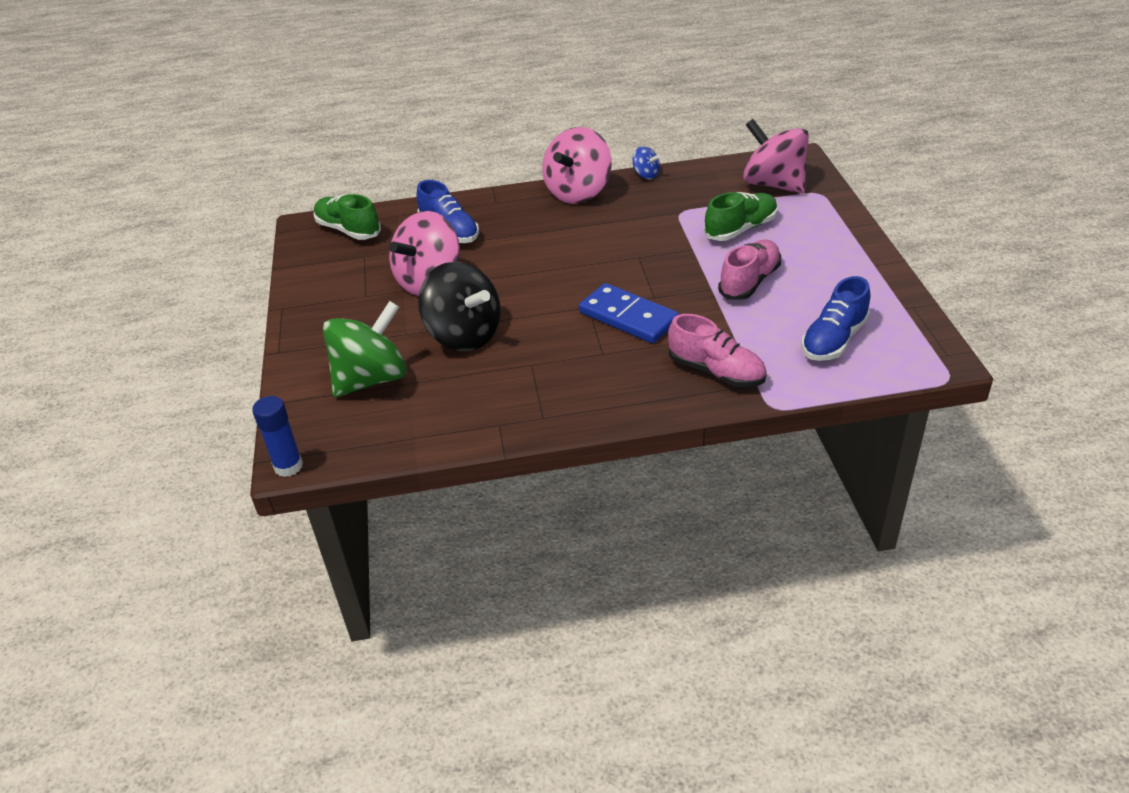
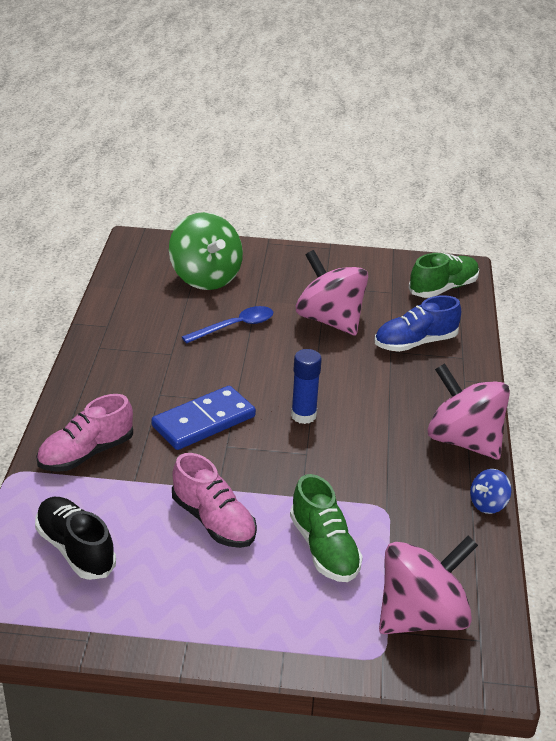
camera: 100 degrees right, 5 degrees down
(288, 466) = (130, 238): blue glue stick -> blue glue stick (303, 415)
(464, 335) = (235, 326): black spinning top -> blue spoon
(834, 340) = (75, 549): blue shoe -> black shoe

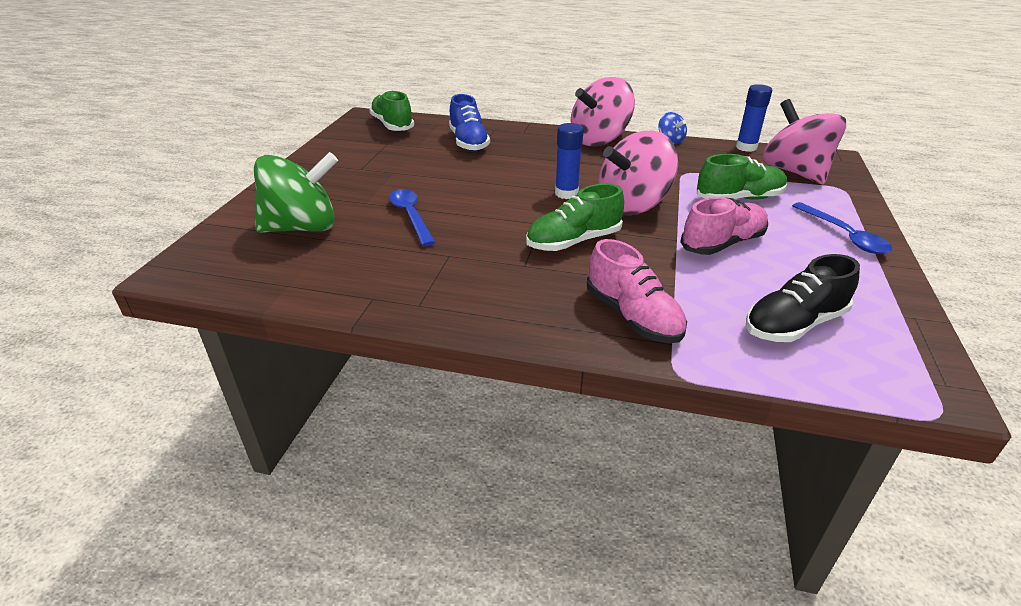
camera: 80 degrees left, 0 degrees up
(203, 421) = (573, 241): blue domino -> green shoe
(247, 625) = (844, 235): none -> blue spoon
(330, 320) = (420, 171): pink spinning top -> pink spinning top (632, 205)
(494, 579) = (746, 147): none -> blue glue stick

